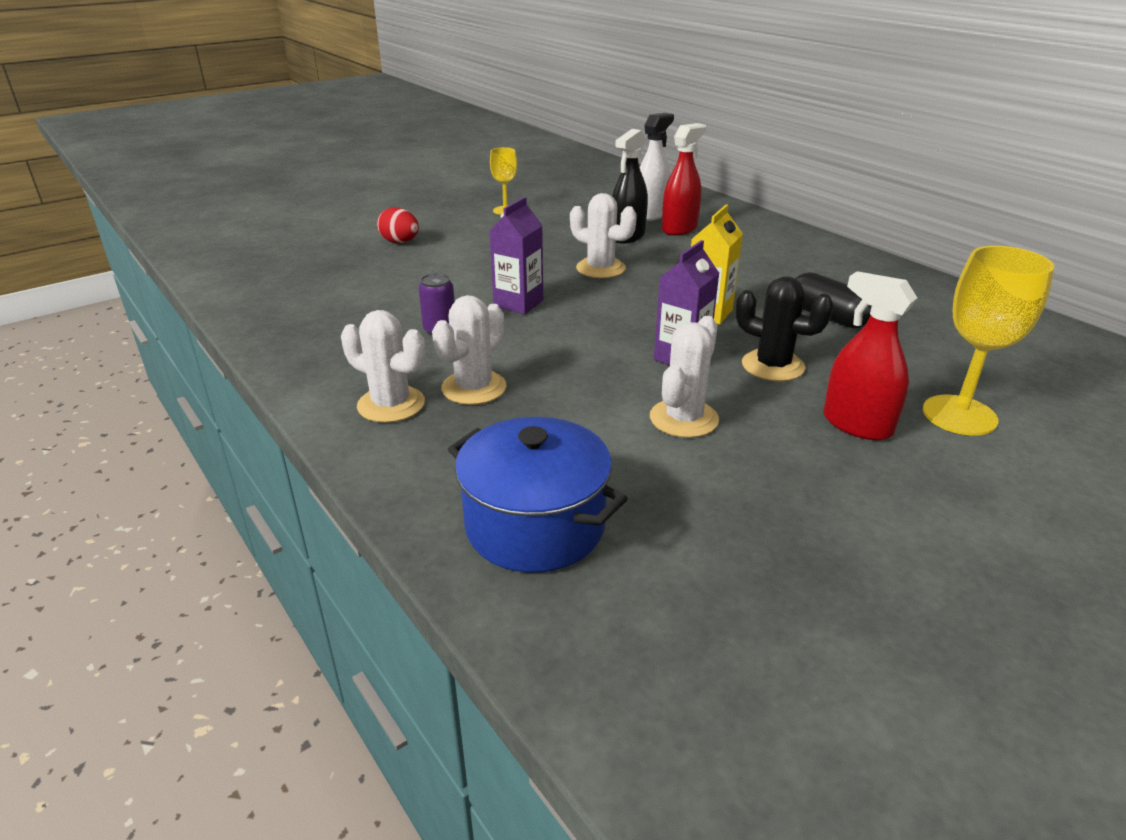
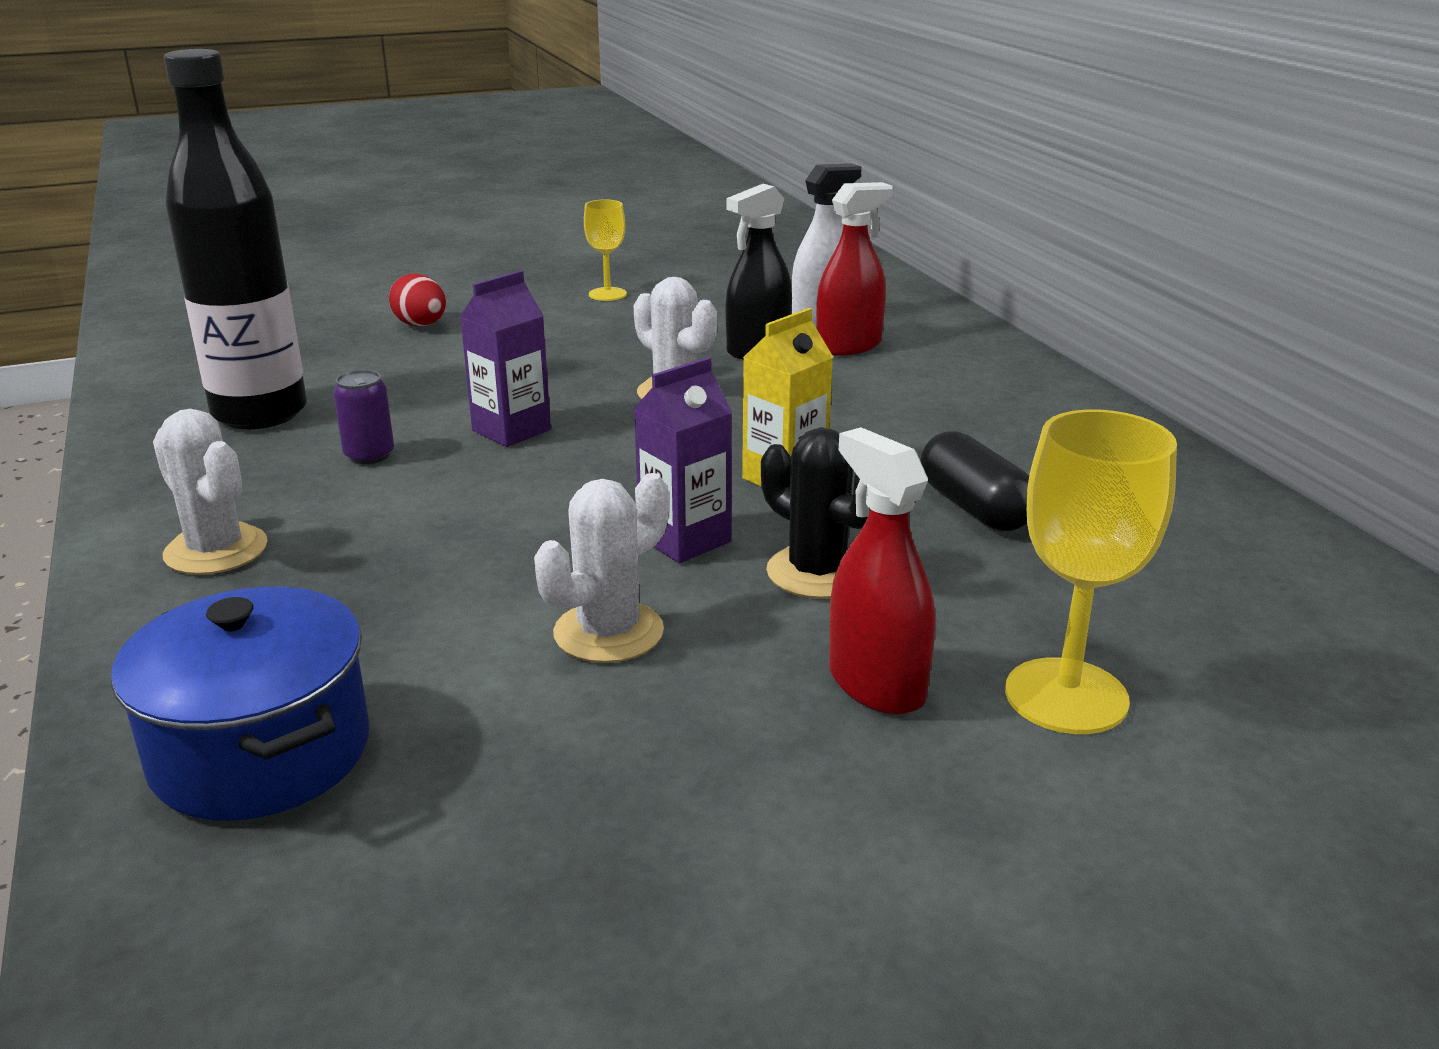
camera: 15 degrees right, 5 degrees down
(340, 312) = (260, 413): none -> black bottle
(474, 388) = (346, 543): white cactus -> none

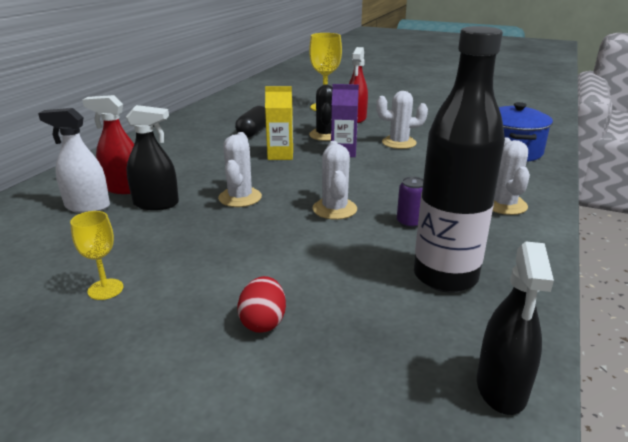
camera: 135 degrees left, 0 degrees up
(152, 361) = (501, 388): none -> black spray bottle
(511, 430) = (334, 209): purple carton -> white cactus

